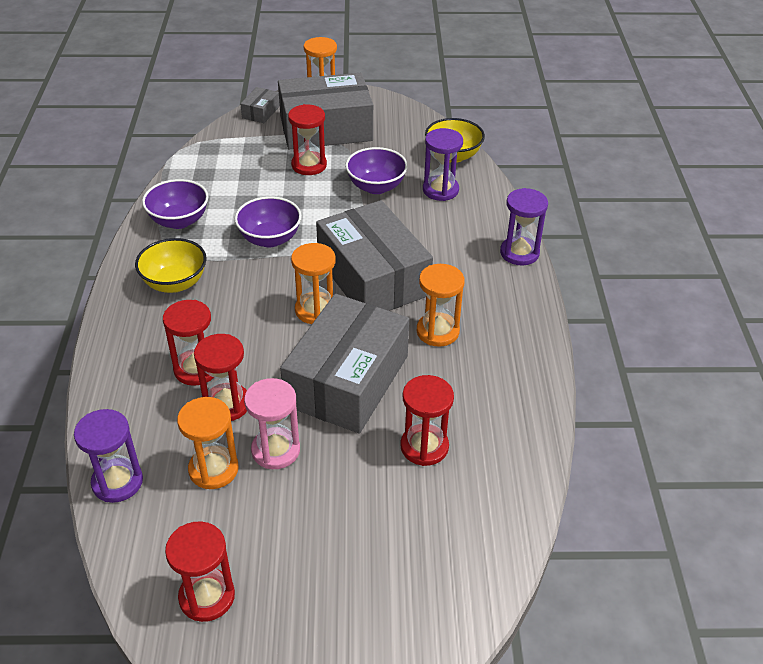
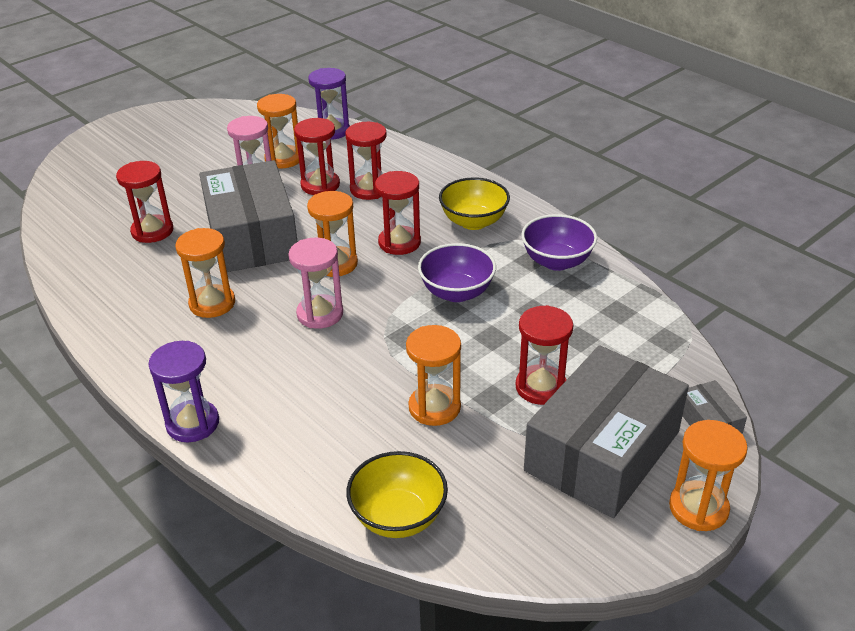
camera: 140 degrees right, 5 degrees down
(207, 596) = (219, 124): red hourglass -> red hourglass (399, 242)
(373, 277) = (320, 314): grey box -> pink hourglass
(376, 187) = (434, 407): purple bowl -> orange hourglass
(440, 190) = (358, 450): purple hourglass -> none

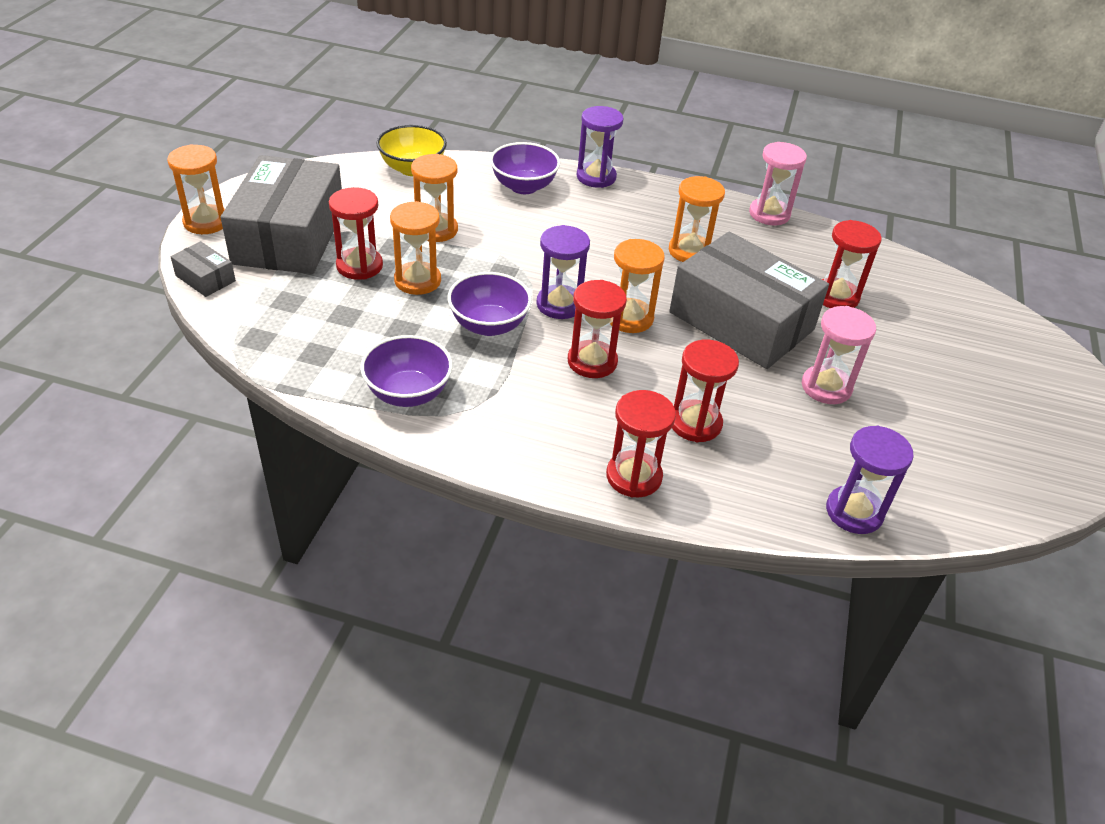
camera: 145 degrees right, 5 degrees up
(283, 159) = (845, 435): orange hourglass -> orange hourglass (417, 280)
(288, 437) = (524, 186): none -> purple bowl
(320, 185) = (755, 409): red hourglass -> red hourglass (634, 476)
(320, 314) = (592, 269): pink hourglass -> pink hourglass (769, 214)
(381, 291) = (559, 304): none -> purple hourglass
(473, 222) = (535, 417): yellow bowl -> none

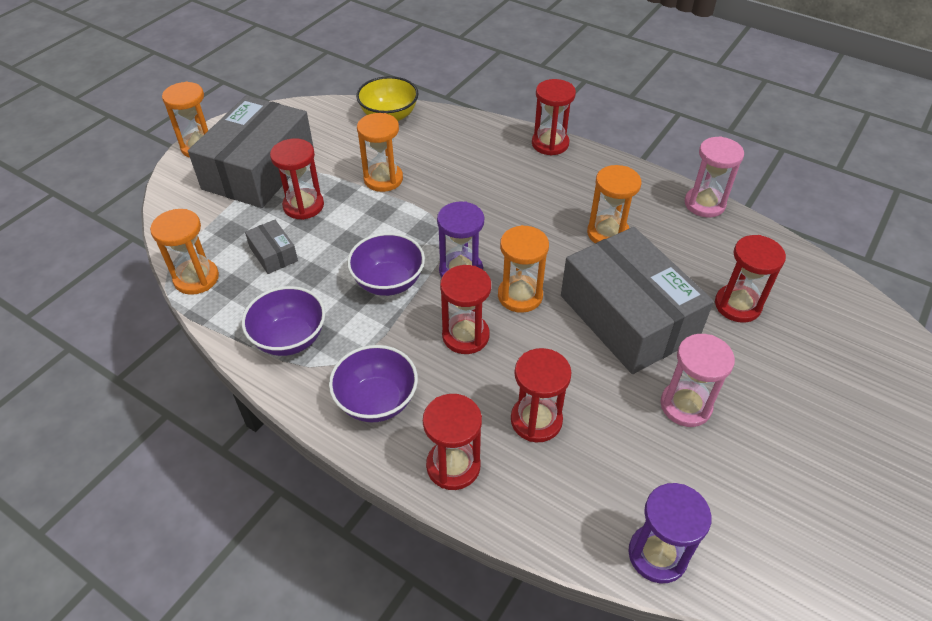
camera: 20 degrees right, 5 degrees up
(205, 278) = (176, 199): grey box -> grey box (273, 254)
(417, 280) = (346, 227): orange hourglass -> orange hourglass (196, 278)
(524, 186) = (479, 145): purple bowl -> purple bowl (376, 401)
(596, 177) = (550, 144): purple hourglass -> red hourglass

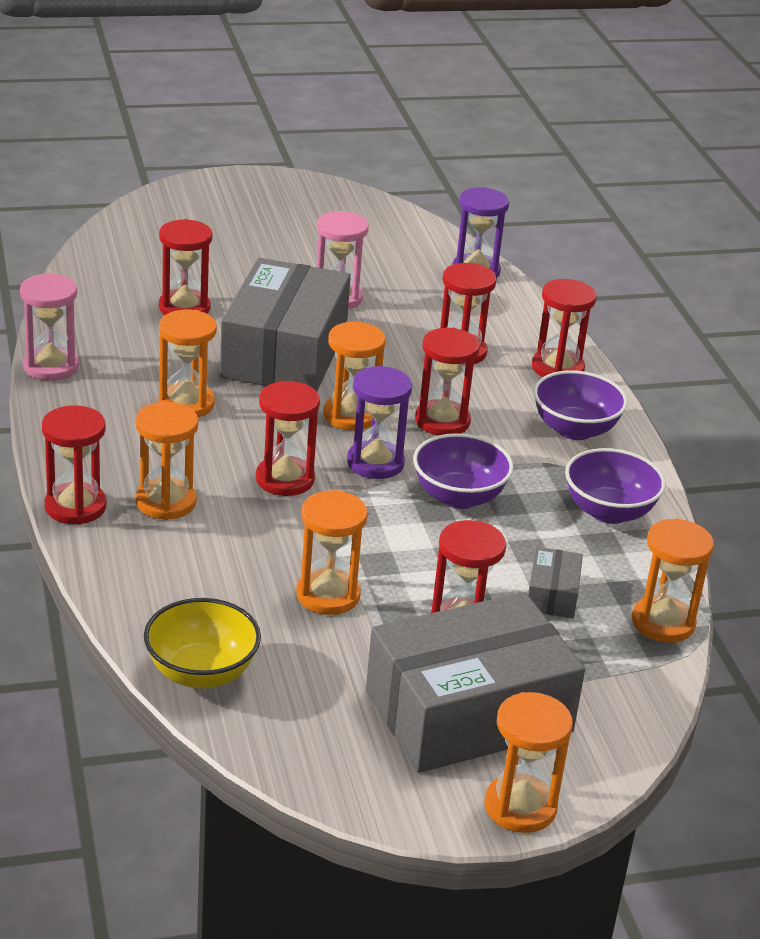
camera: 140 degrees left, 15 degrees down
(489, 224) = (285, 479): none -> red hourglass
(519, 172) = (166, 502): none -> orange hourglass

